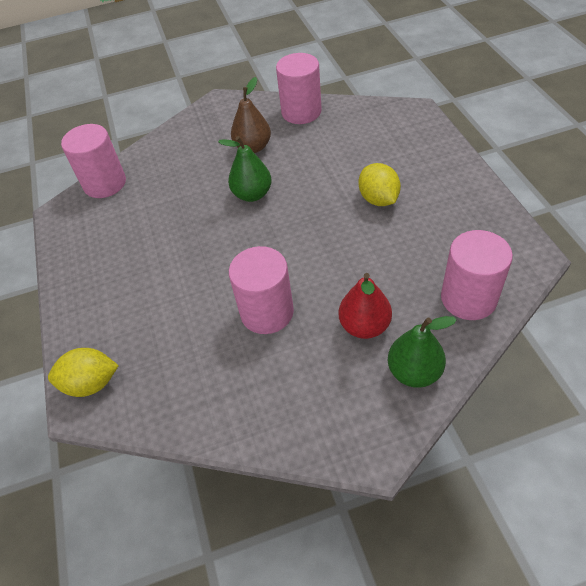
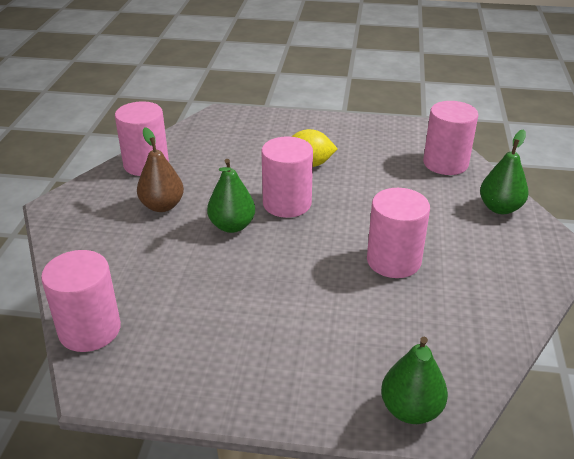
camera: 70 degrees left, 15 degrees down
(91, 383) = (411, 410): yellow lemon -> green pear
(305, 211) = (287, 203): none -> pink cylinder
(364, 326) = (442, 215): red pear -> none

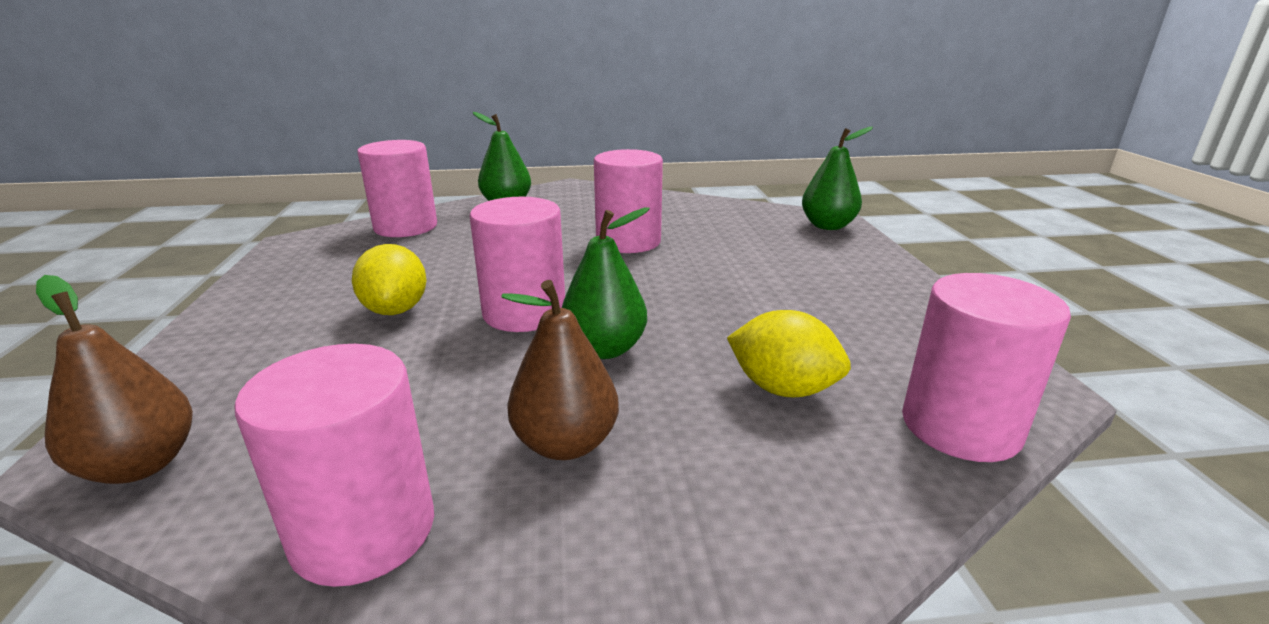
camera: 105 degrees left, 10 degrees down
(159, 278) = (783, 389): none -> yellow lemon
(209, 123) = (141, 465): none -> brown pear

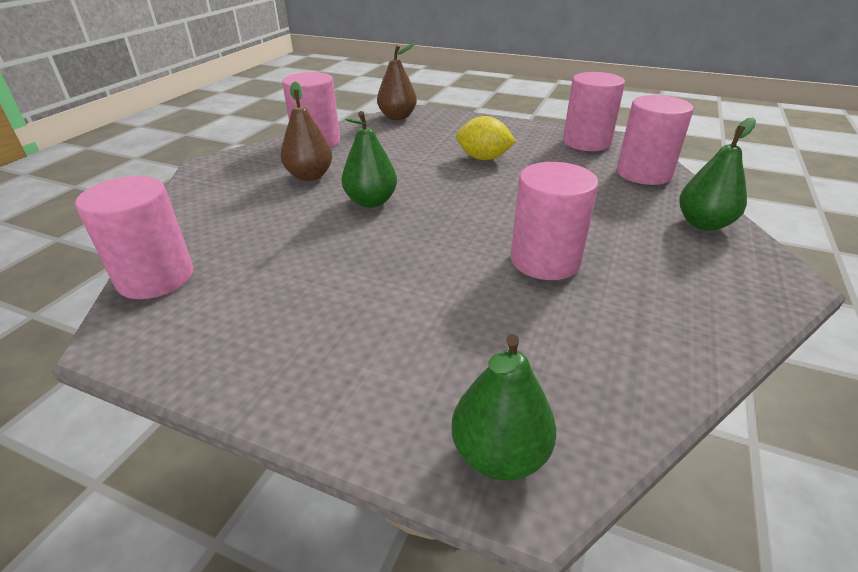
camera: 120 degrees right, 10 degrees up
(524, 313) = (442, 189): pink cylinder -> pink cylinder (586, 142)
(783, 389) = (264, 239): yellow lemon -> none

